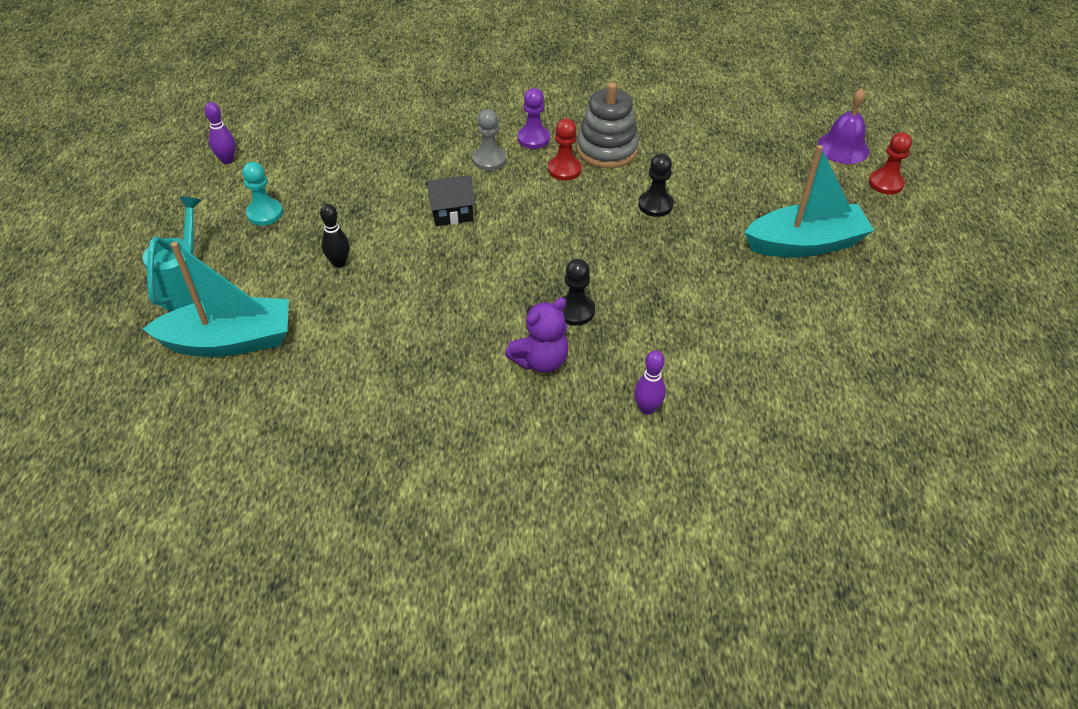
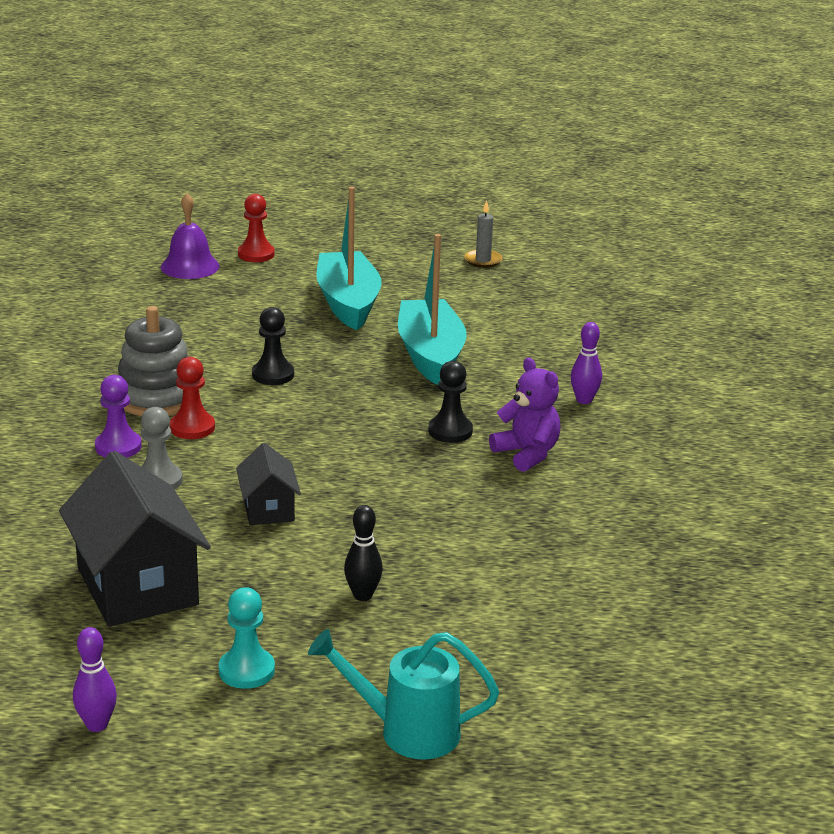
camera: 90 degrees left, 20 degrees down
(229, 341) = (515, 677): turquoise boat -> turquoise boat (430, 355)
(361, 162) = (137, 586): none -> black house
(946, 341) = (483, 260): none -> grey candle

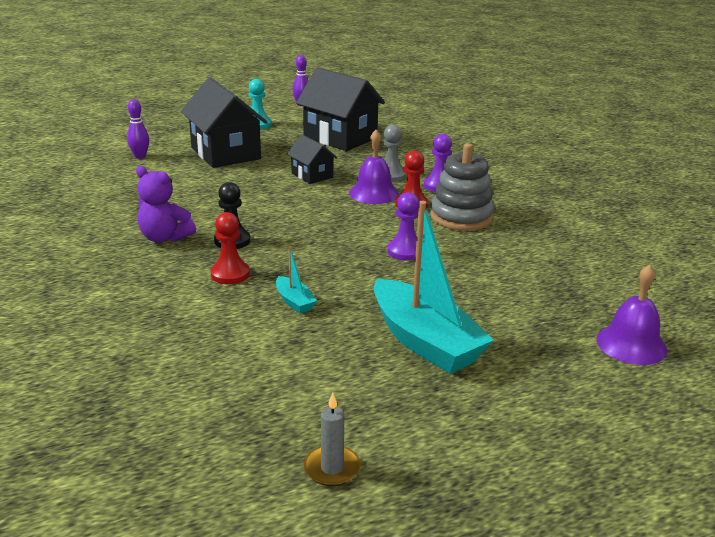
camera: 155 degrees right, 0 degrees up
(218, 456) = (373, 193): none -> purple bell
(256, 254) = (598, 385): red pawn -> red pawn (230, 274)
(273, 375) = (405, 251): black pawn -> purple pawn
(363, 595) = (225, 153): black bowling pin -> black house
(407, 731) = (172, 121): turquoise watering can -> none
(430, 355) = (294, 301): turquoise boat -> turquoise boat, size x0.43
(584, 400) = (130, 291): purple bowling pin -> purple bowling pin (140, 156)

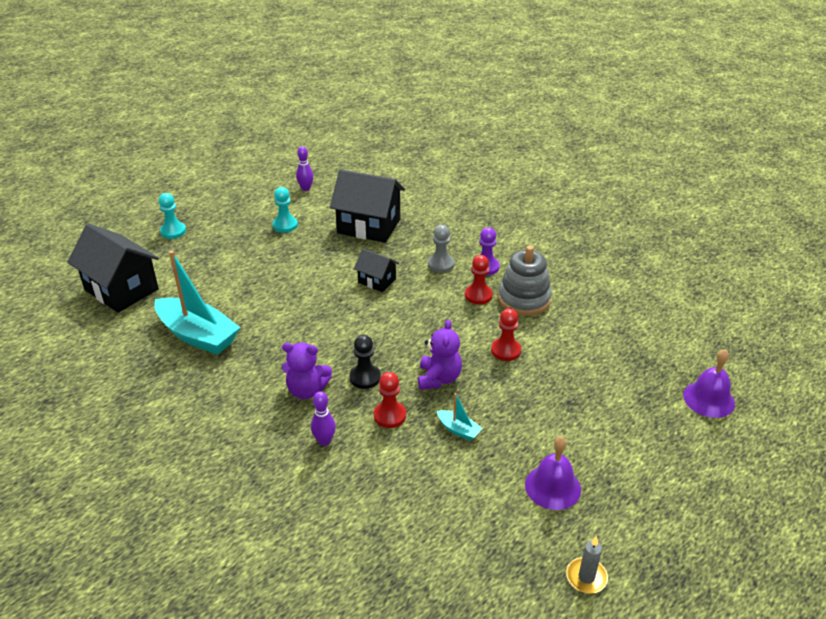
camera: 20 degrees left, 10 degrees up
(140, 156) = (209, 295): purple bowling pin -> purple bowling pin (324, 441)
(151, 112) = (173, 231): none -> turquoise pawn
(225, 153) = (283, 271): black house -> black house (121, 289)
(310, 257) = (439, 378): none -> purple teddy bear
(373, 193) = (440, 289): purple bell -> purple bell (552, 487)
(405, 251) = (505, 350): purple pawn -> red pawn
(424, 341) = (575, 440): turquoise boat -> turquoise boat (198, 335)

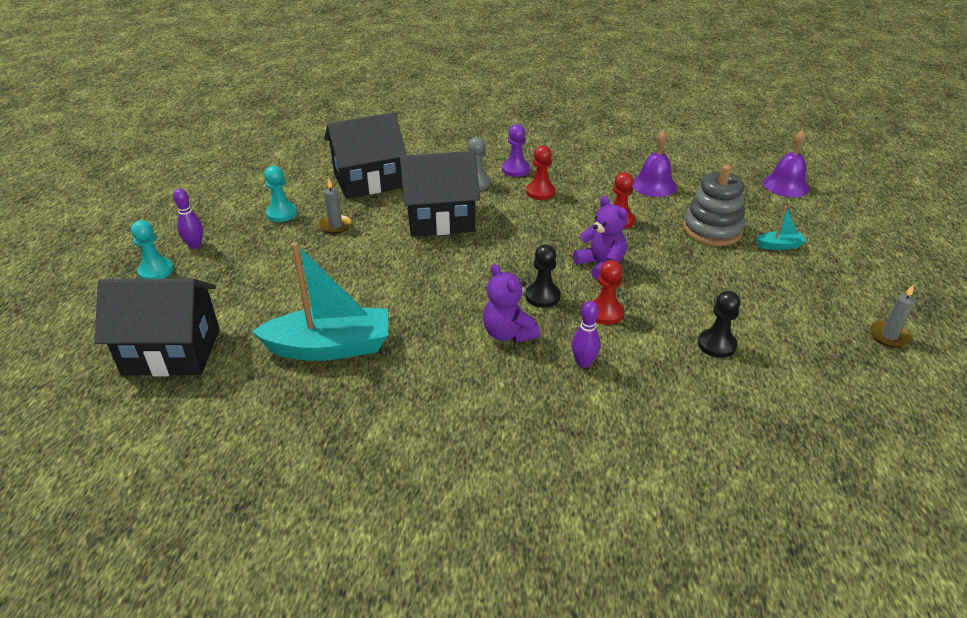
camera: 40 degrees left, 0 degrees up
(305, 251) = (335, 226): none -> grey candle
(306, 188) = (257, 175): purple bowling pin -> purple bowling pin (195, 245)
(307, 390) = (508, 333): purple teddy bear -> purple teddy bear turned 90 degrees clockwise
(377, 281) = (440, 219): black house -> black house, size x1.91
(433, 489) = (716, 345): none -> black pawn
(458, 430) = (670, 293): turquoise boat -> turquoise boat (779, 246)
(524, 299) = (578, 179): grey stacking toy -> grey stacking toy (712, 230)
(552, 487) = (785, 293): purple bell -> purple bell (654, 185)

